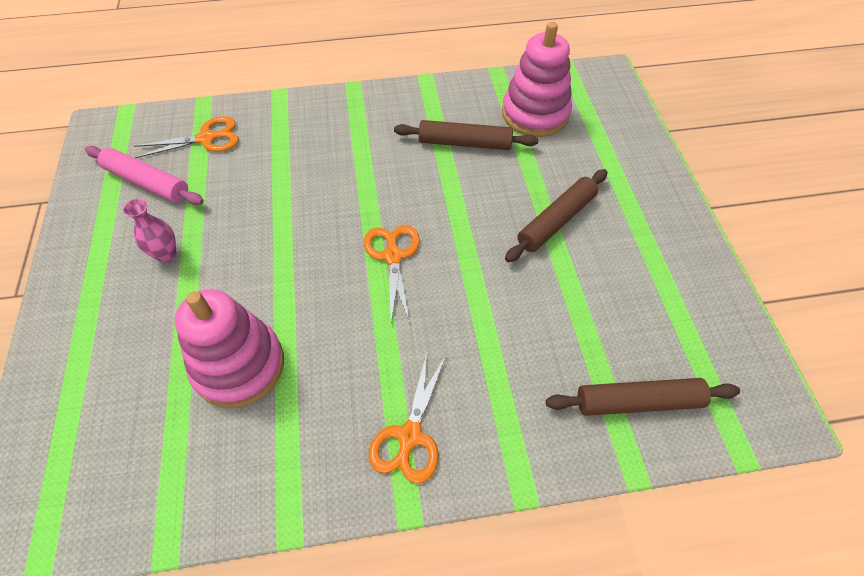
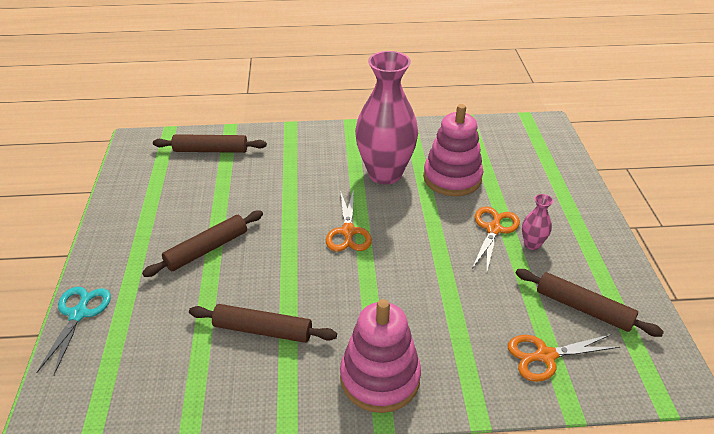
camera: 175 degrees left, 15 degrees down
(147, 182) = (583, 308): pink rolling pin -> brown rolling pin
(343, 367) = (385, 174): none -> pink vase
(410, 436) = (346, 145): orange scissors -> orange scissors (493, 229)
(535, 114) = (171, 362): pink stacking toy -> pink stacking toy (380, 378)
(645, 145) = (78, 314): none -> turquoise scissors

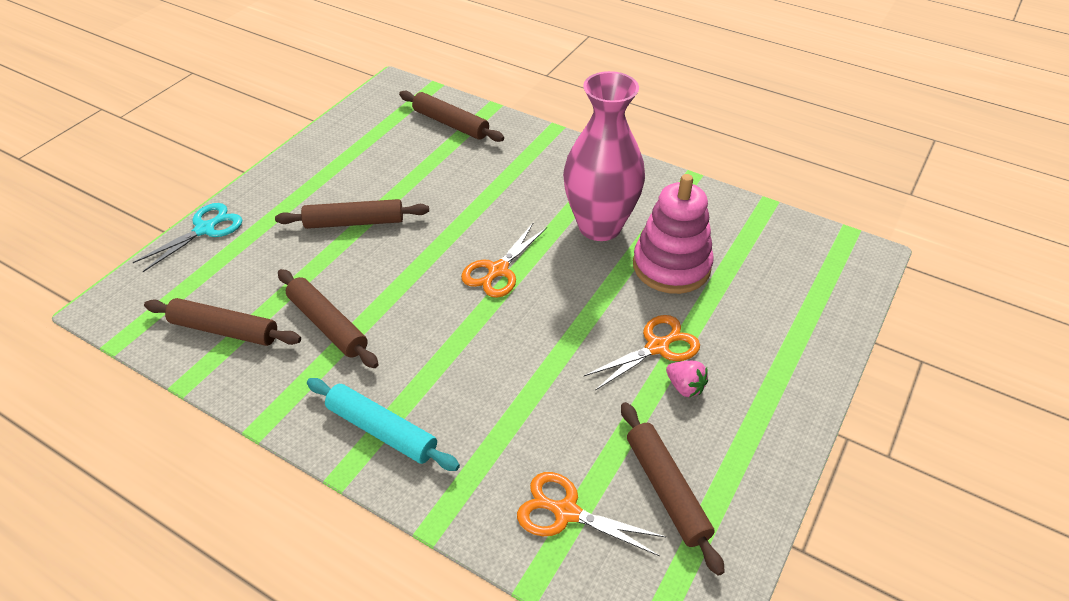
camera: 35 degrees right, 5 degrees up
(180, 379) = (225, 330): none -> brown rolling pin
(380, 378) = (382, 430): pink stacking toy -> turquoise rolling pin
(532, 244) = (685, 387): pink vase -> pink strawberry

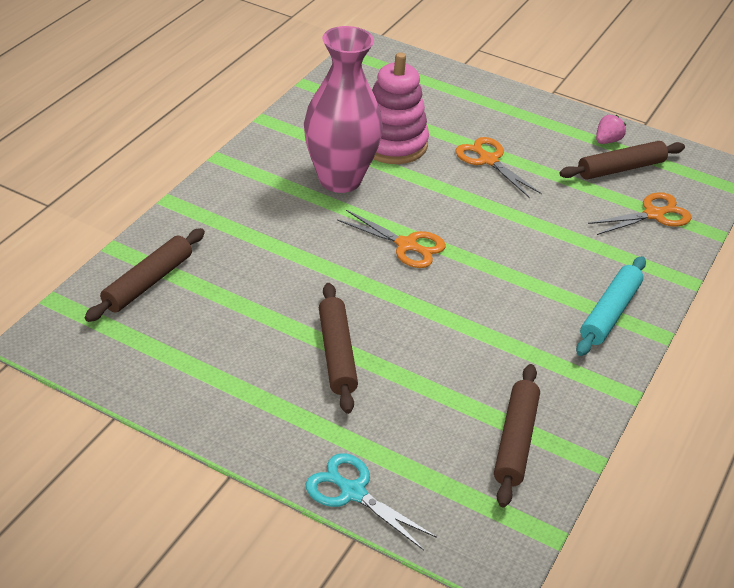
camera: 95 degrees left, 5 degrees down
(328, 324) = (495, 360): brown rolling pin -> none
(566, 512) = (653, 214): orange scissors -> orange scissors turned 135 degrees counterclockwise
(685, 387) = (527, 151): pink strawberry -> pink strawberry (607, 141)

